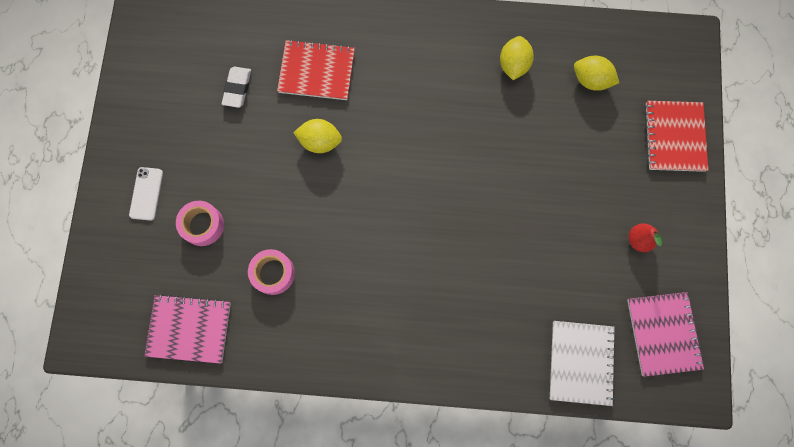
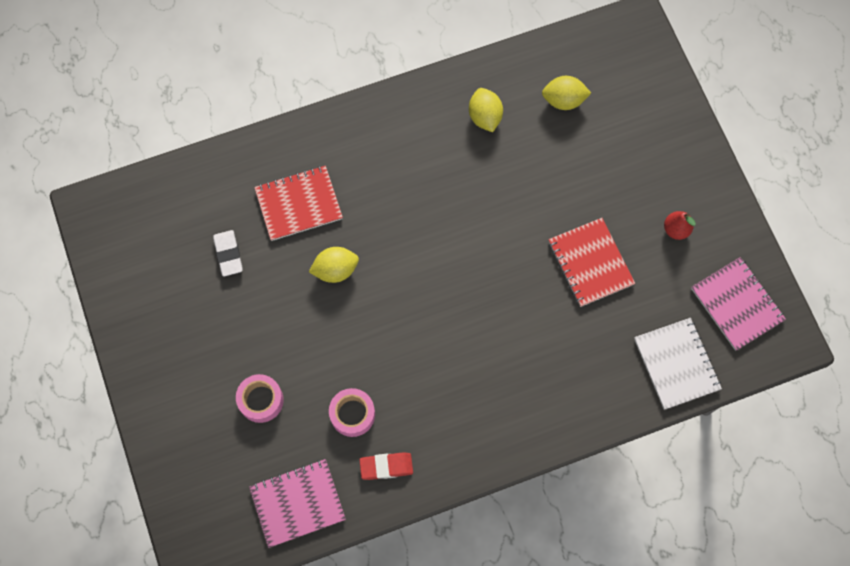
camera: 25 degrees left, 5 degrees down
(146, 193) = (189, 395): white phone -> none
(279, 333) = (386, 466): none -> red eraser
(674, 137) = (664, 120): red notebook -> red notebook (590, 263)

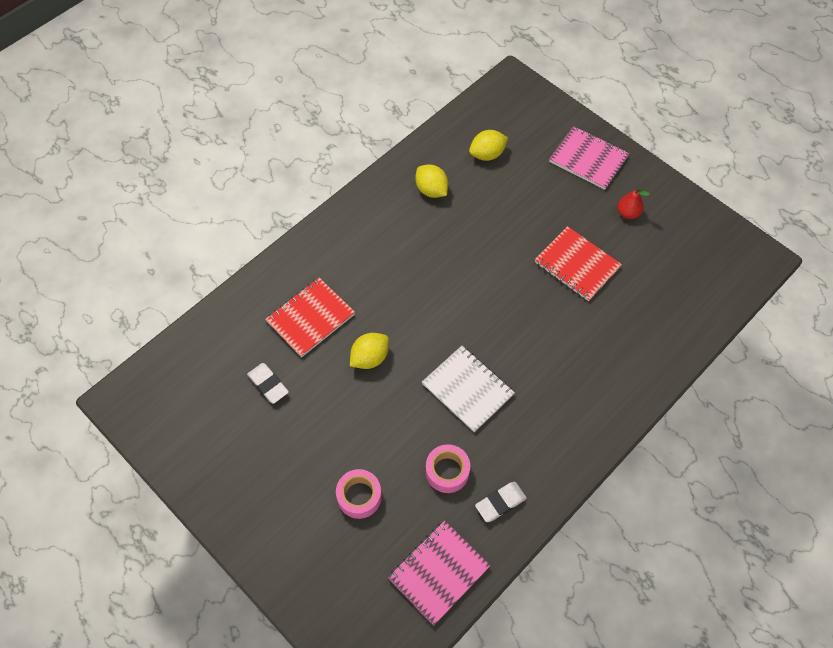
camera: 25 degrees left, 10 degrees down
(386, 466) = (500, 503): red eraser -> white eraser
(676, 364) = (688, 313): white notebook -> white notebook (467, 389)
(737, 304) = (706, 248): pink notebook -> pink notebook (588, 159)

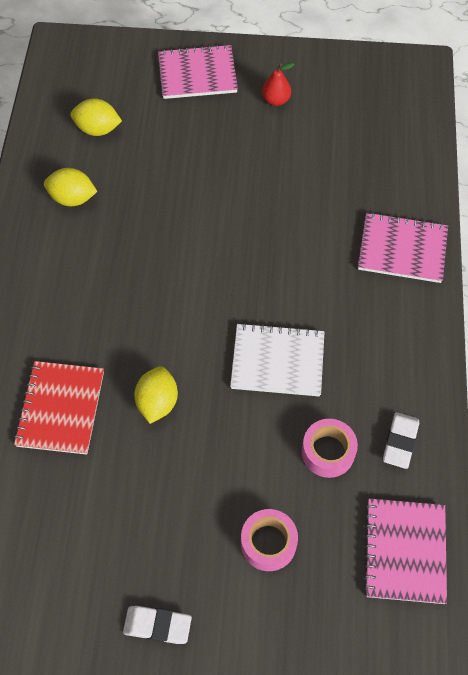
camera: 40 degrees left, 0 degrees up
(268, 384) = (76, 508): white eraser -> white eraser (157, 626)
(487, 154) = (98, 129): yellow lemon -> yellow lemon turned 75 degrees clockwise
(577, 265) = (273, 176): red notebook -> none
(623, 378) = (402, 249): none -> pink notebook

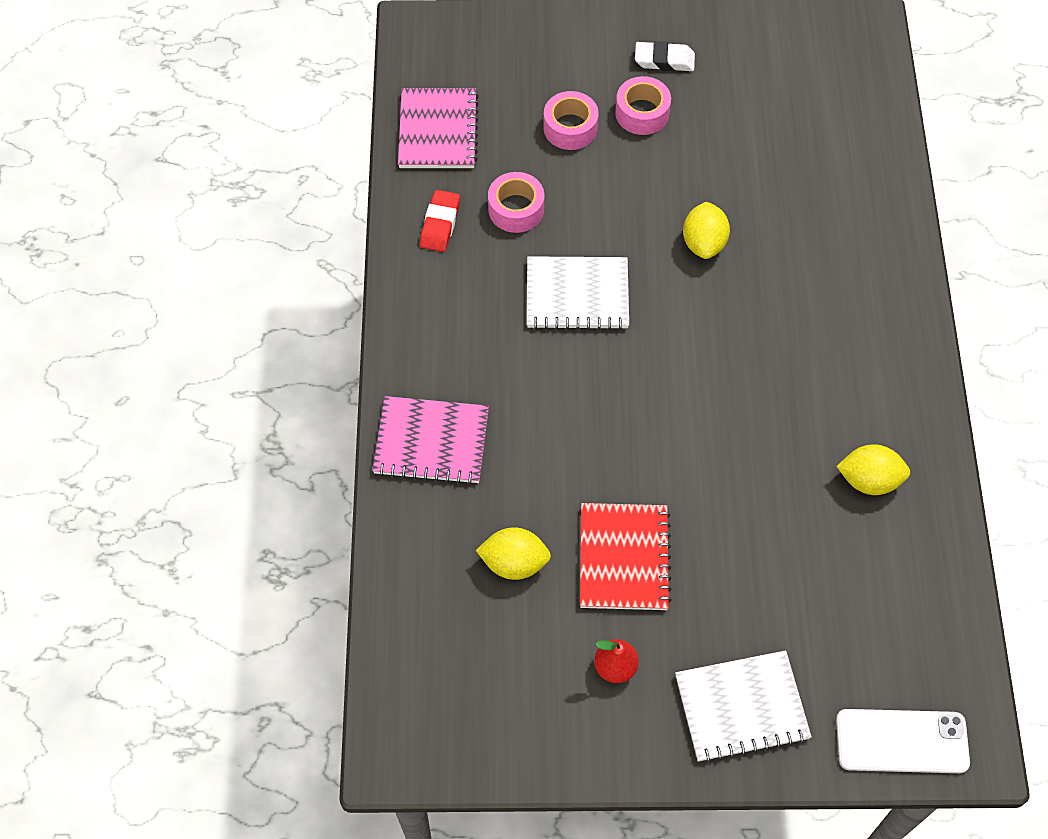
camera: 175 degrees right, 0 degrees up
(61, 408) = (806, 229): red notebook -> red notebook (624, 558)
(98, 129) = (866, 592): yellow lemon -> yellow lemon (514, 563)
(101, 51) = (902, 741): none -> white phone
(192, 555) = (642, 113): none -> pink tape
(197, 74) = (741, 707): pink notebook -> white notebook
(400, 442) = (440, 224): white eraser -> red eraser

